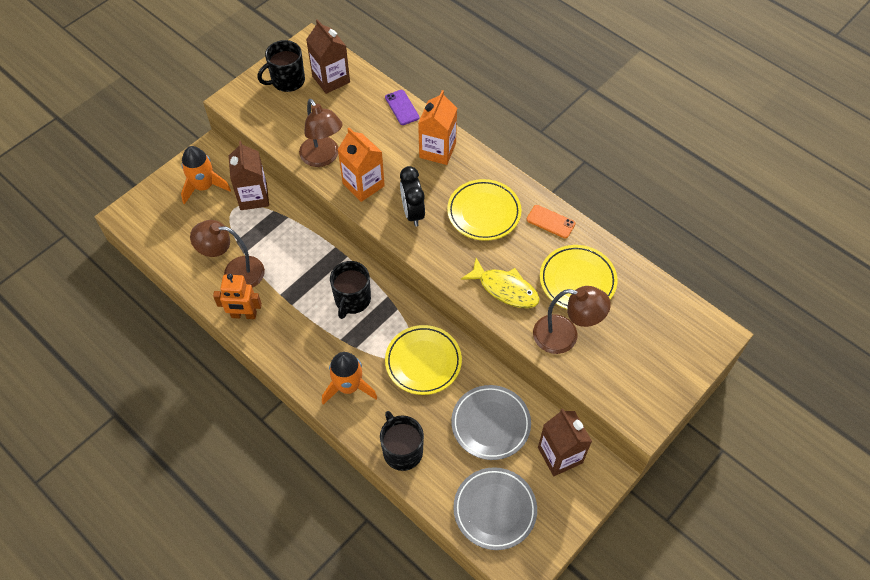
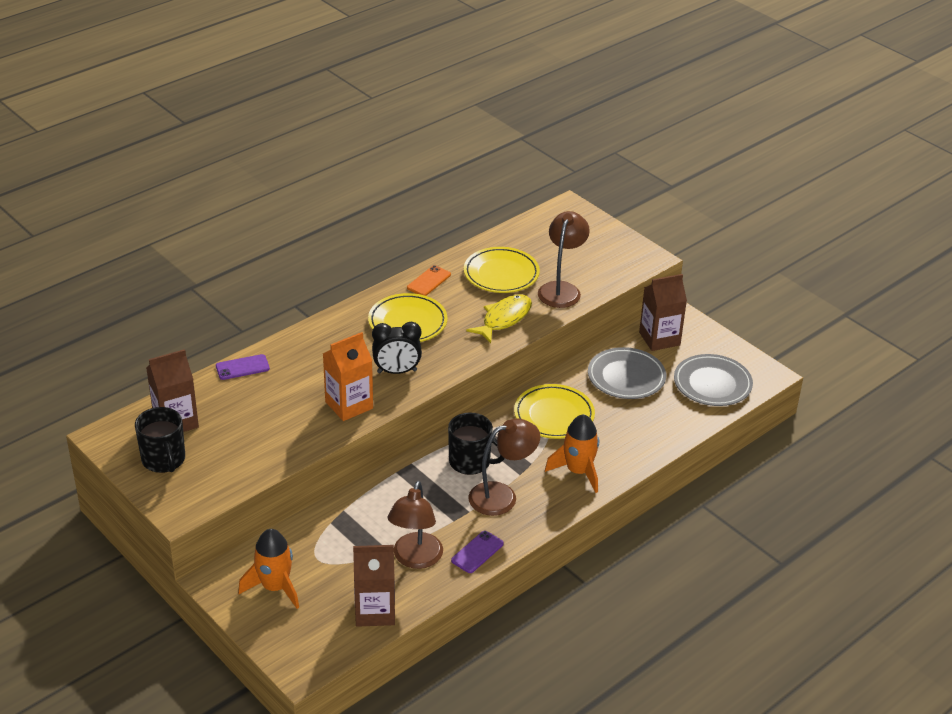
camera: 85 degrees left, 20 degrees down
(244, 315) = (477, 552): orange robot -> purple phone
(253, 197) = (304, 540): brown carton -> brown carton (375, 611)
(323, 158) = (300, 435): brown lamp -> brown lamp (502, 496)
(402, 451) = (652, 438): black mug -> none
(437, 150) = (315, 346): orange carton -> none

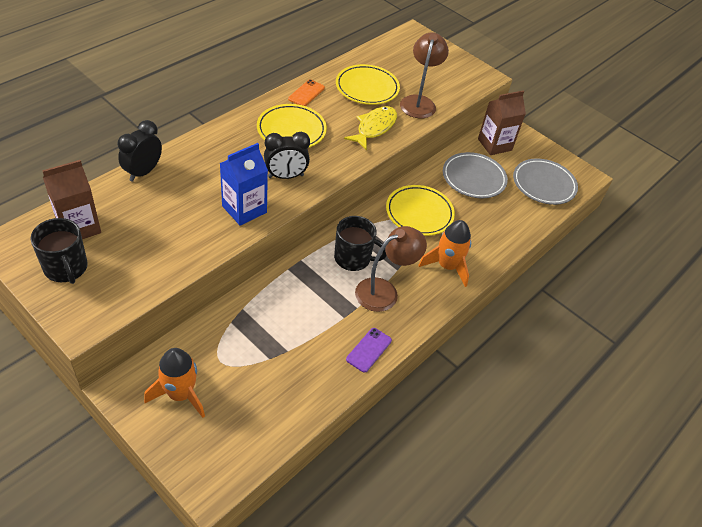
camera: 10 degrees left, 10 degrees up
(242, 367) = (143, 172): purple phone -> black clock
(349, 405) = (244, 209): orange carton -> blue carton
(375, 611) = (279, 417): brown carton -> none
(415, 559) = (312, 359): brown lamp -> none

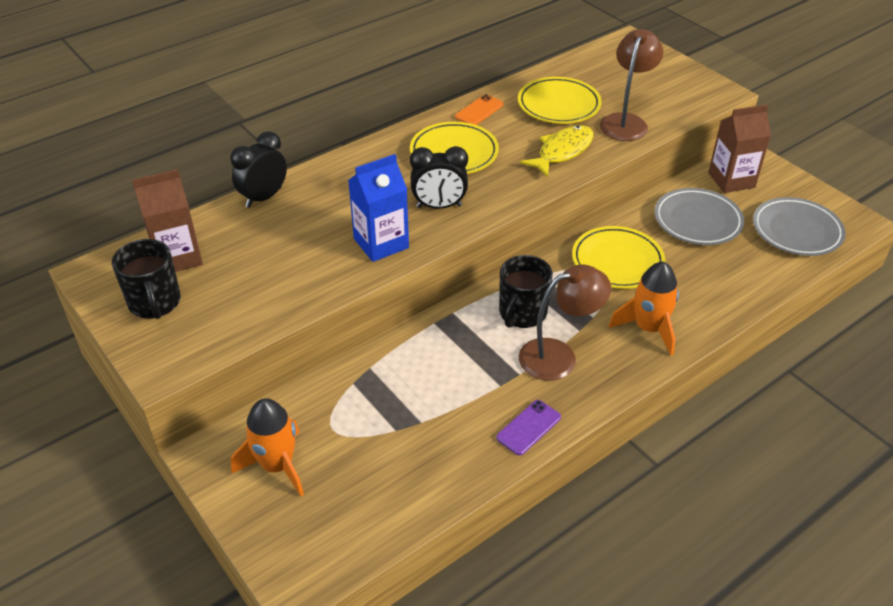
camera: 15 degrees right, 5 degrees down
(353, 258) = (522, 313): black mug -> black mug turned 90 degrees clockwise

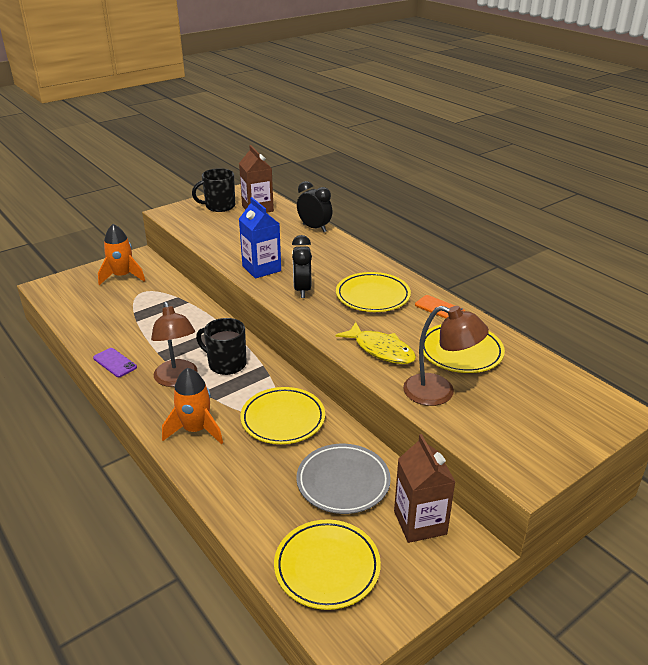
camera: 90 degrees right, 10 degrees down
(796, 231) = (327, 567): grey plate -> yellow plate

